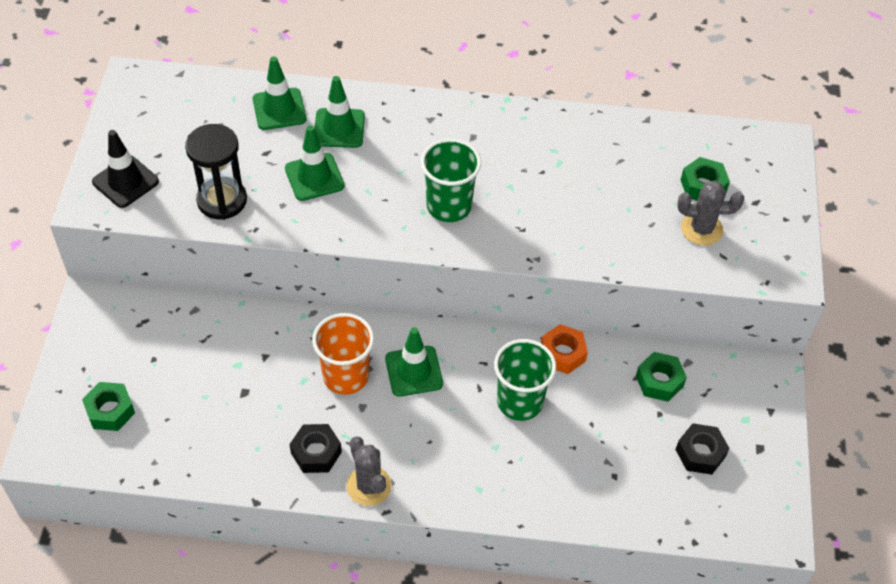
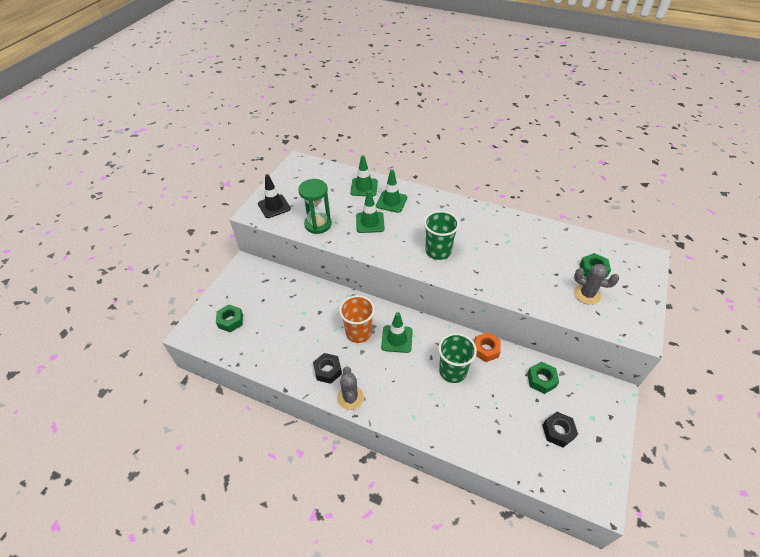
camera: 20 degrees right, 5 degrees down
(222, 200) = (318, 224): black hourglass -> green hourglass

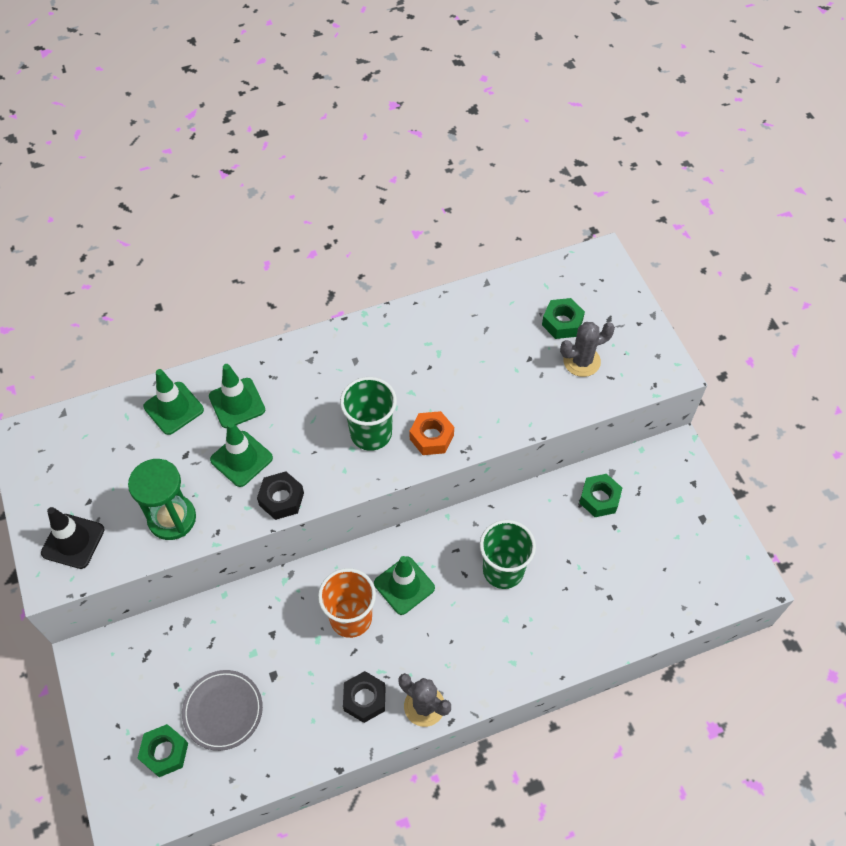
camera: 45 degrees left, 10 degrees up
(268, 324) = (223, 711): none -> grey plate
(485, 349) = (513, 511): orange nut -> orange nut (431, 437)
(558, 431) = (662, 545): black nut -> black nut (281, 499)

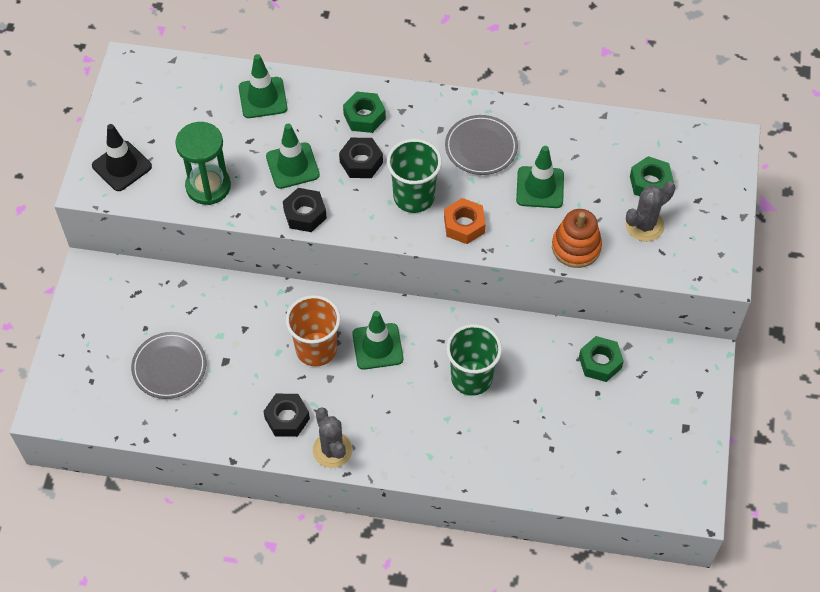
camera: 30 degrees right, 0 degrees up
(165, 752) = (106, 374): green nut -> green nut (364, 117)
(237, 403) = (317, 118): green traffic cone -> green traffic cone (540, 187)
(303, 424) = (361, 162): none -> black nut
(401, 359) = (481, 147): none -> grey plate
(538, 408) = (576, 247): none -> orange stacking toy
(581, 361) = (644, 225): grey cactus -> grey cactus turned 45 degrees counterclockwise

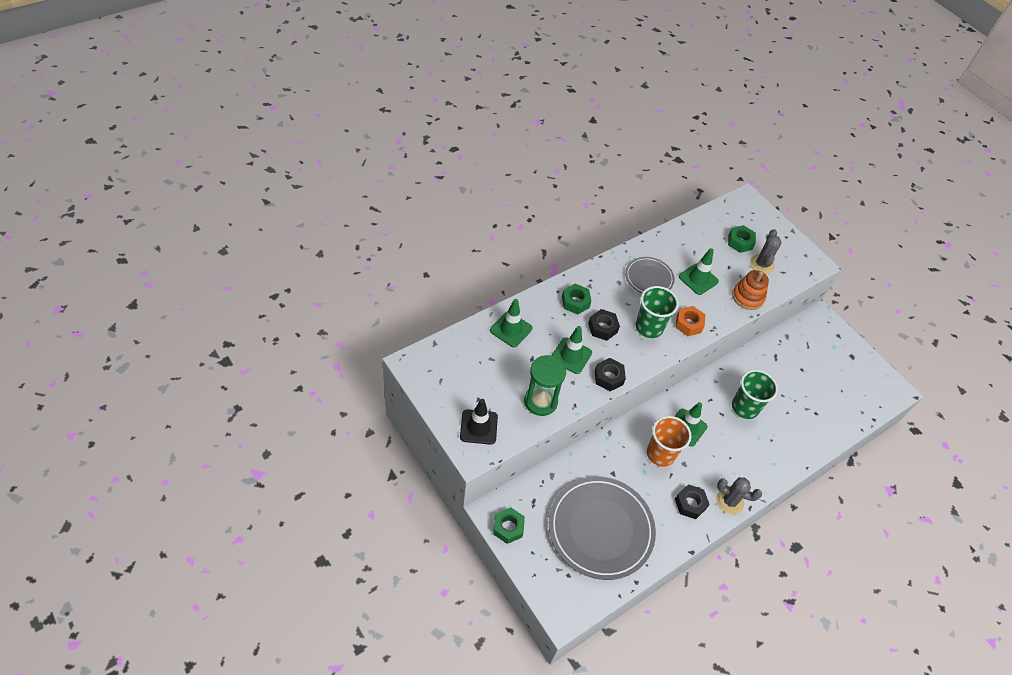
camera: 50 degrees left, 5 degrees down
(169, 367) = (600, 529): grey plate -> grey plate, size x1.90
(600, 362) = (786, 353): green nut -> green nut (508, 527)

